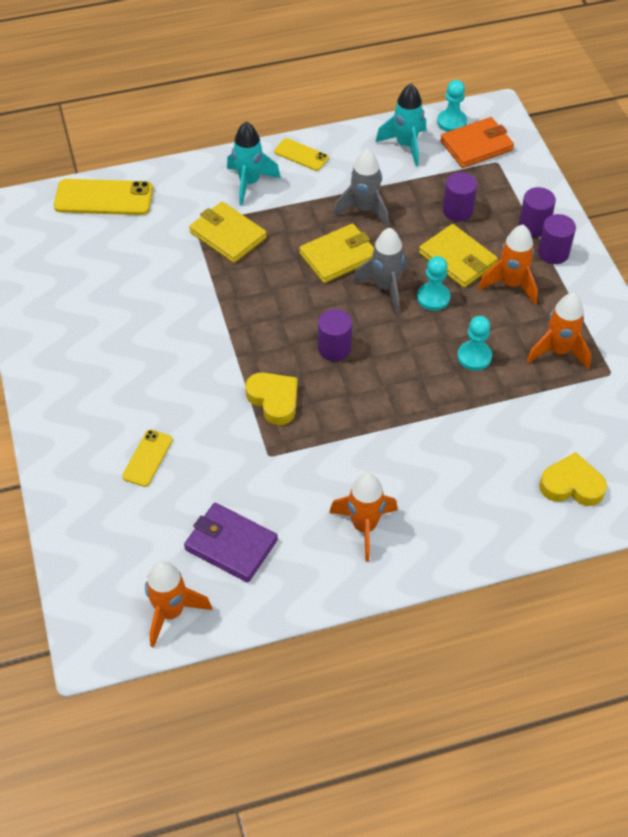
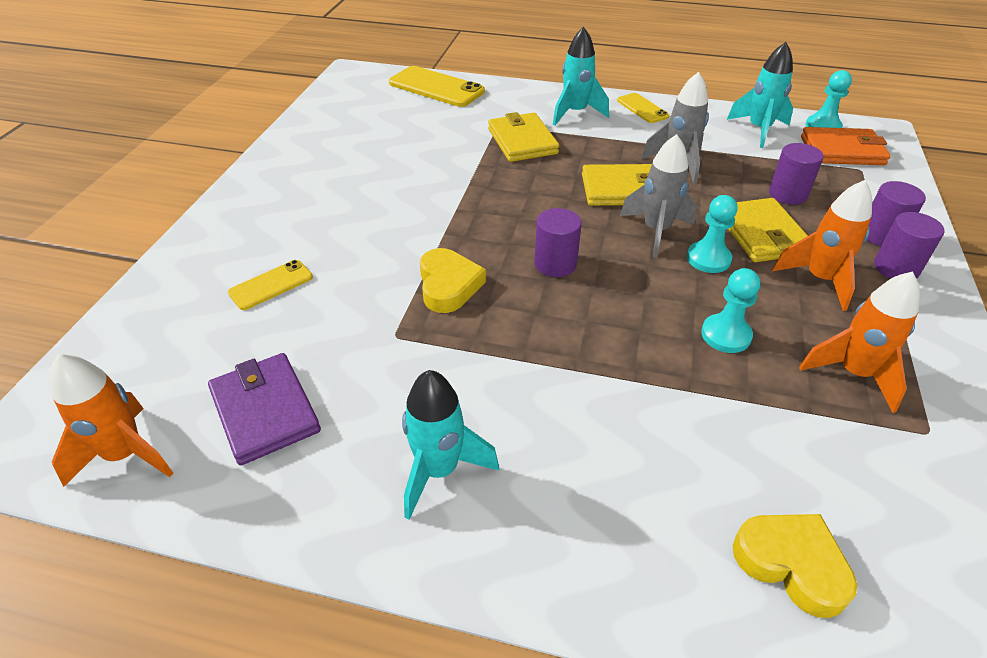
camera: 30 degrees right, 10 degrees down
(364, 527) = (439, 470): orange rocket -> turquoise rocket

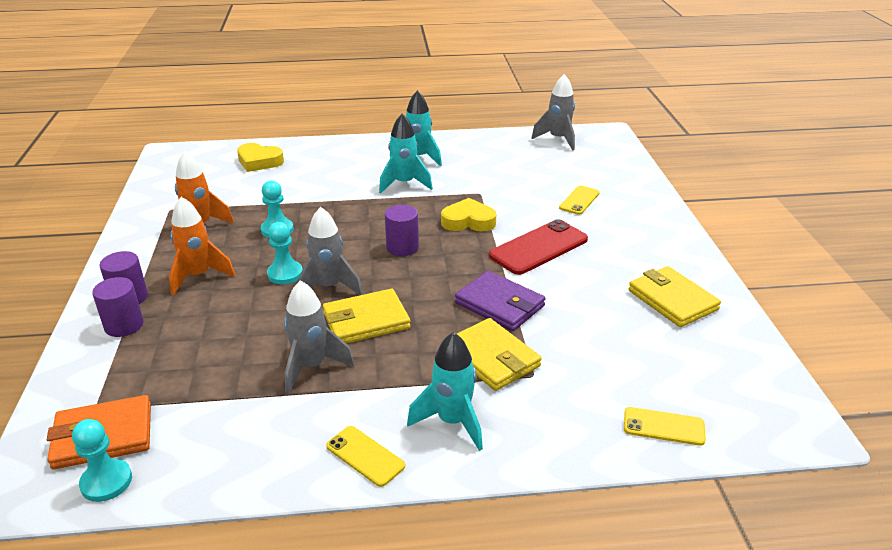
camera: 160 degrees right, 10 degrees down
(125, 454) = (558, 139): orange rocket -> grey rocket
(265, 411) = (515, 159): purple wallet -> purple wallet (499, 304)
(394, 227) = (538, 247): none -> red phone
(436, 87) = (663, 427): yellow phone -> yellow phone, size x0.57
(448, 285) = (468, 221): yellow heart -> yellow heart turned 120 degrees clockwise
(758, 130) = (203, 450): turquoise rocket -> turquoise rocket (404, 184)
(762, 234) = (236, 303): yellow wallet -> yellow wallet (672, 300)
(787, 194) = (198, 352): purple cylinder -> none

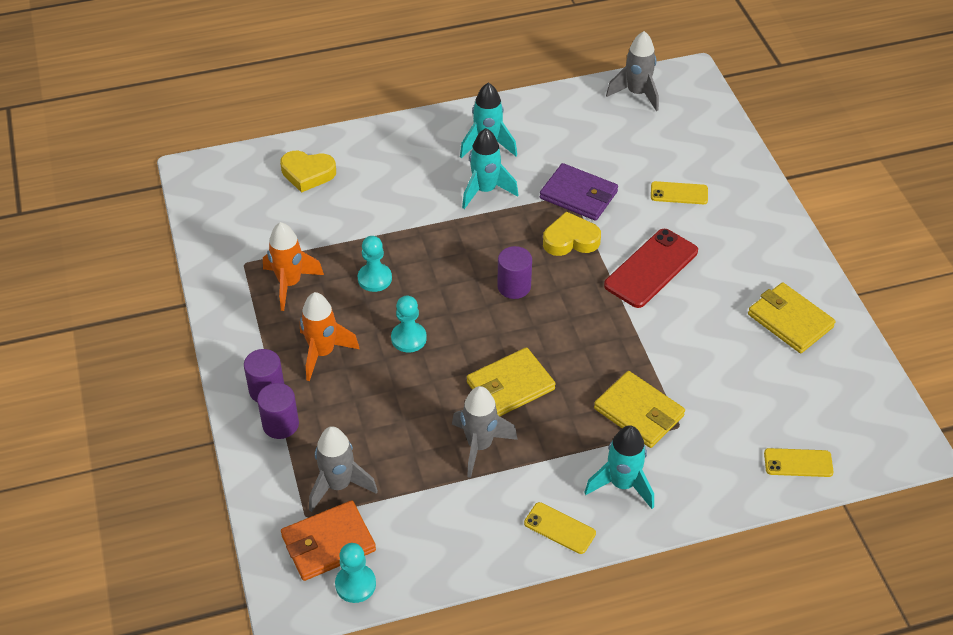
camera: 10 degrees left, 15 degrees up
(329, 287) = (459, 349): grey rocket -> grey rocket (338, 485)
(499, 304) = (630, 348): purple wallet -> purple wallet (578, 195)
(579, 200) = (679, 193): yellow phone -> yellow phone turned 75 degrees clockwise

